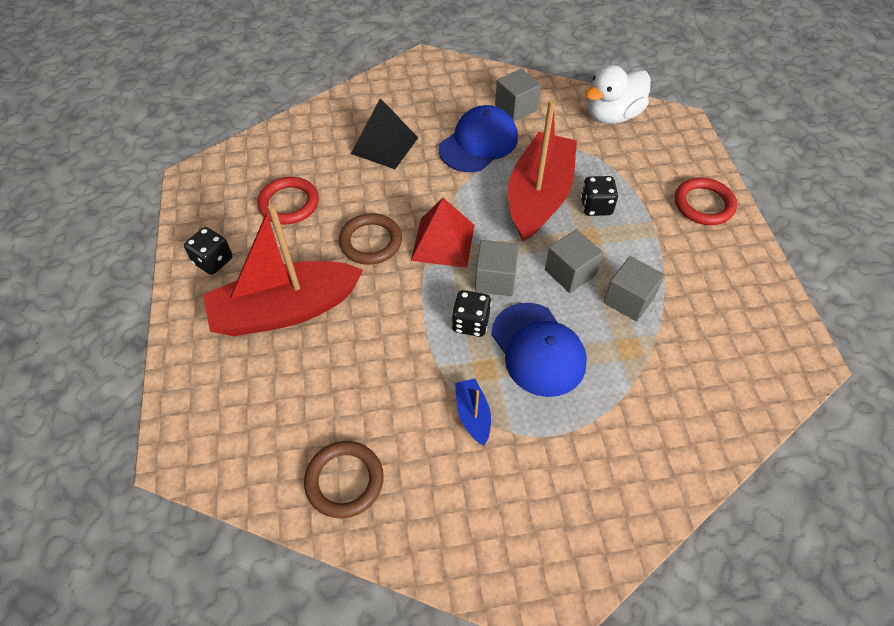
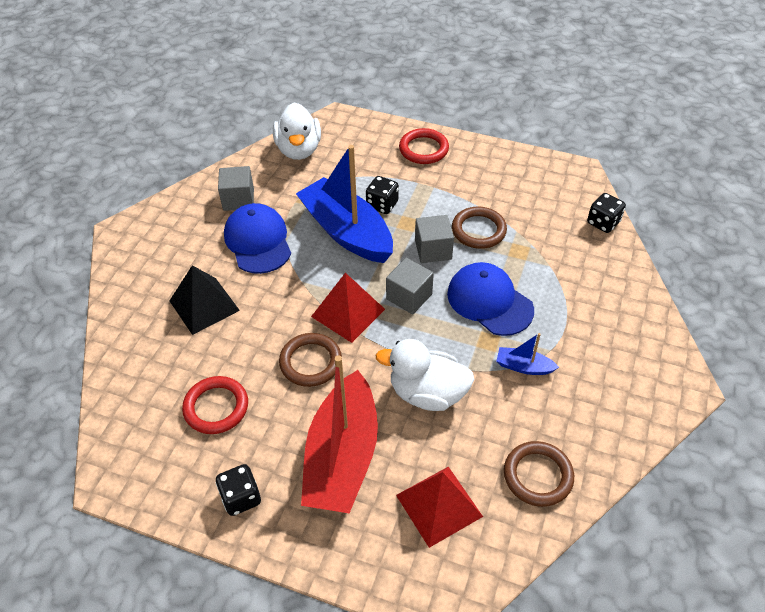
camera: 60 degrees left, 5 degrees down
(270, 406) = (439, 505): none -> red pyramid
(389, 344) = (427, 393): none -> white duck
(470, 323) = (440, 331): black dice -> black dice (603, 223)
(538, 349) = (489, 301): blue cap -> blue cap turned 135 degrees counterclockwise
(539, 197) = (347, 232): red boat -> blue boat
(629, 300) = (478, 230): grey cube -> brown ring

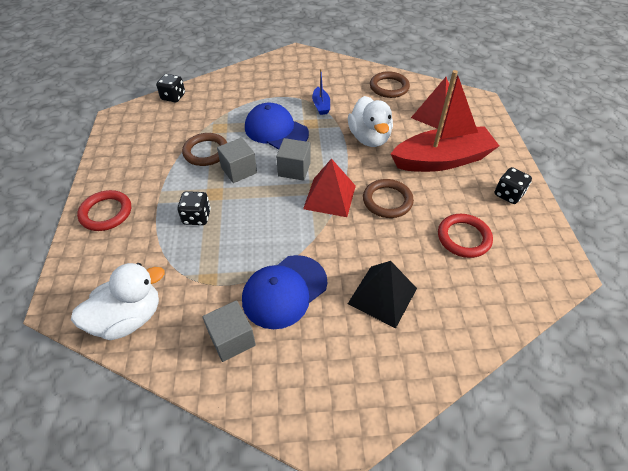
camera: 115 degrees left, 0 degrees up
(347, 232) = (242, 229): blue boat -> none
(489, 301) = (276, 130): blue cap -> blue cap turned 105 degrees clockwise

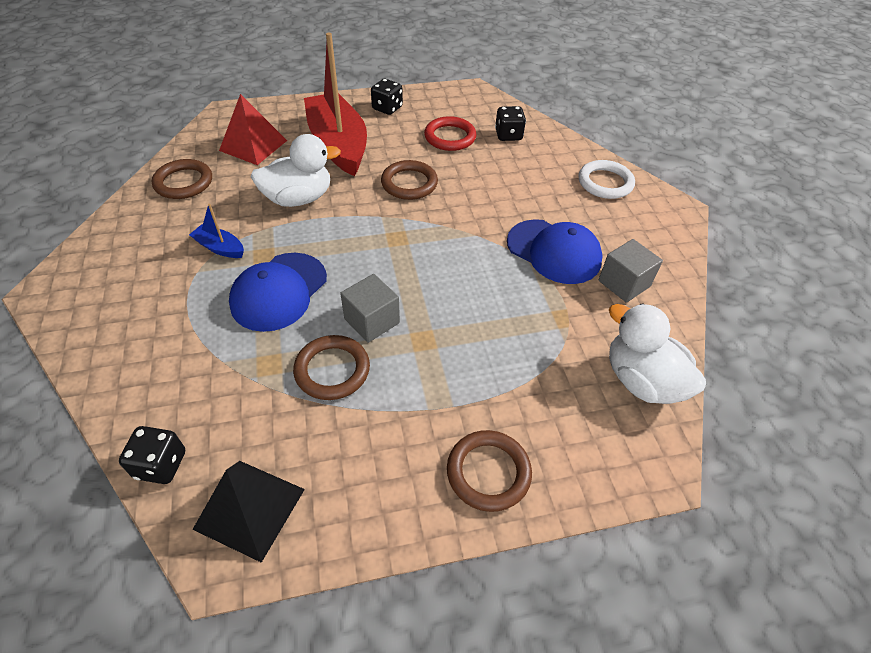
camera: 100 degrees left, 0 degrees up
(106, 213) = (488, 472): red ring -> brown ring
(197, 217) = (470, 350): black dice -> black dice (508, 135)
(294, 169) = (364, 263): grey cube -> none
(321, 105) = (220, 248): blue boat -> blue boat turned 135 degrees counterclockwise
(329, 197) = (410, 227): red pyramid -> none
(382, 295) = (533, 186): black pyramid -> black pyramid (249, 509)
(387, 370) = (605, 183): none -> white ring

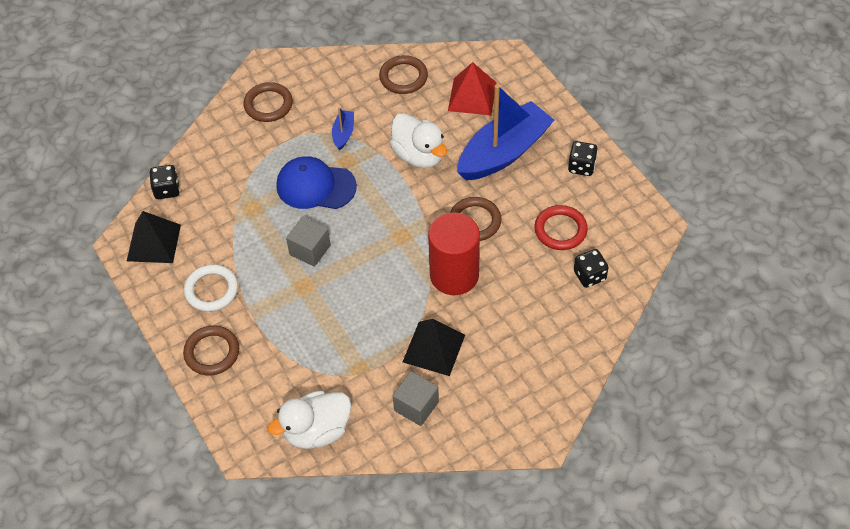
camera: 75 degrees right, 5 degrees up
(332, 370) = (259, 243): brown ring -> brown ring (268, 104)
(338, 144) = (504, 152): red boat -> blue boat
(468, 214) = (454, 275): none -> red cylinder
(554, 251) = (433, 348): blue cap -> black pyramid
(605, 183) = (551, 372): white ring -> white ring (211, 290)
(642, 381) = (316, 431): white duck -> white duck turned 150 degrees counterclockwise

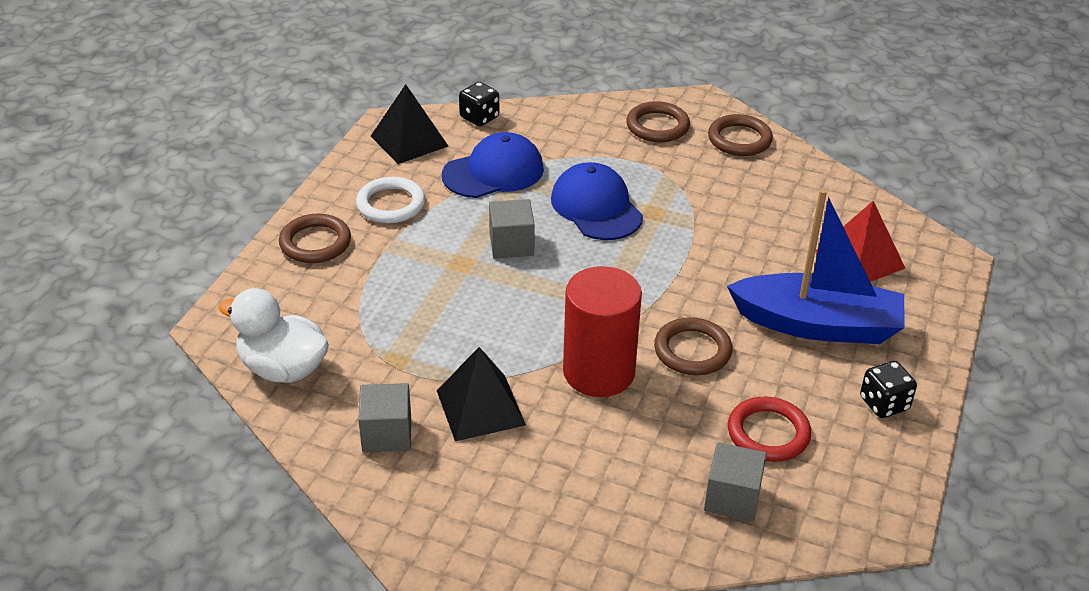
camera: 50 degrees right, 15 degrees down
(231, 217) = (493, 172): none -> blue cap
(343, 133) = (686, 192): blue boat -> none
(403, 77) = (814, 196): brown ring -> brown ring (739, 139)
(419, 155) = (727, 260): white duck -> none
(589, 276) = (732, 498): black dice -> grey cube

